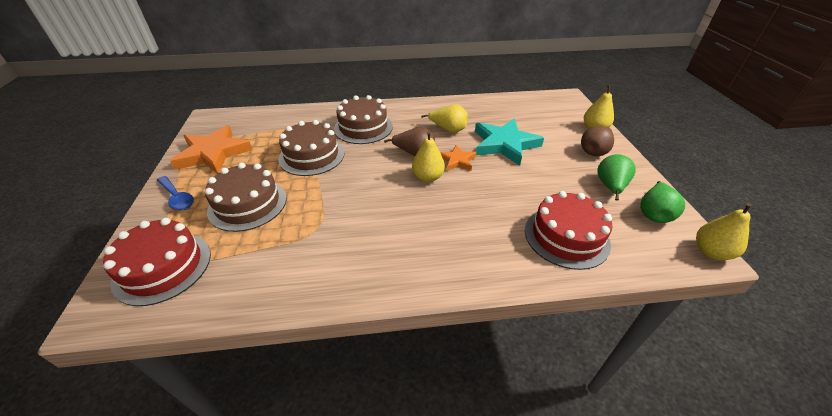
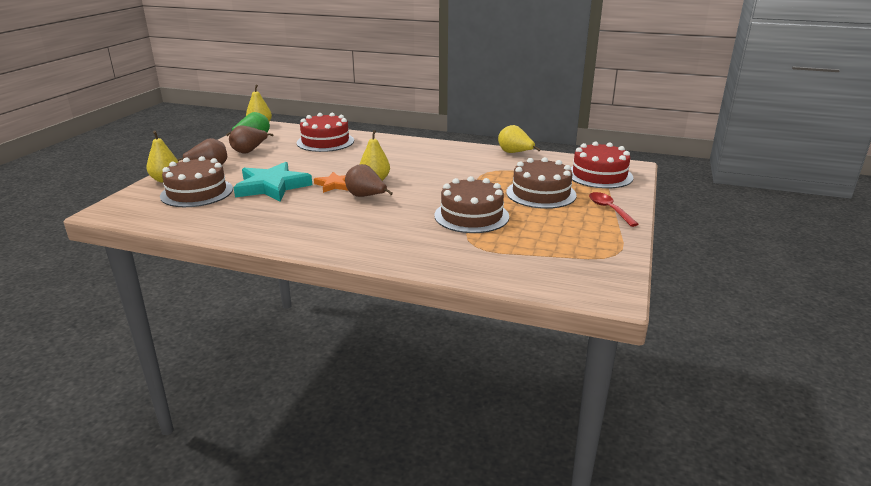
camera: 155 degrees left, 15 degrees down
(177, 198) = (609, 209): blue spoon -> red spoon
(213, 153) = (586, 241): orange star -> none
(363, 127) = (395, 231): brown cake -> brown cake (197, 192)
(448, 130) = (304, 208): yellow pear -> yellow pear (515, 153)
(610, 187) = (249, 151): green pear -> brown pear

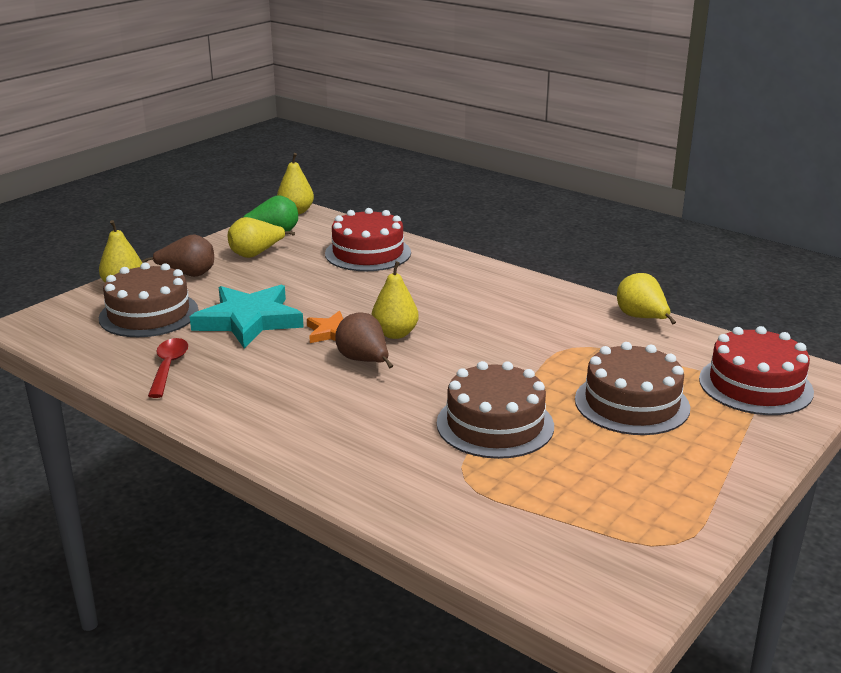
camera: 20 degrees right, 0 degrees up
(249, 151) = (256, 254): brown pear -> yellow pear
(609, 209) = (725, 455): red spoon -> red spoon (168, 367)

